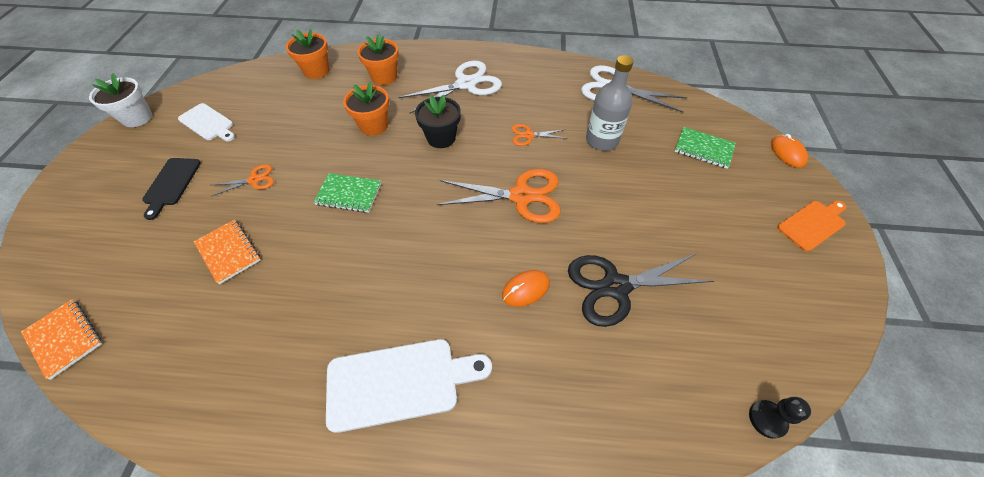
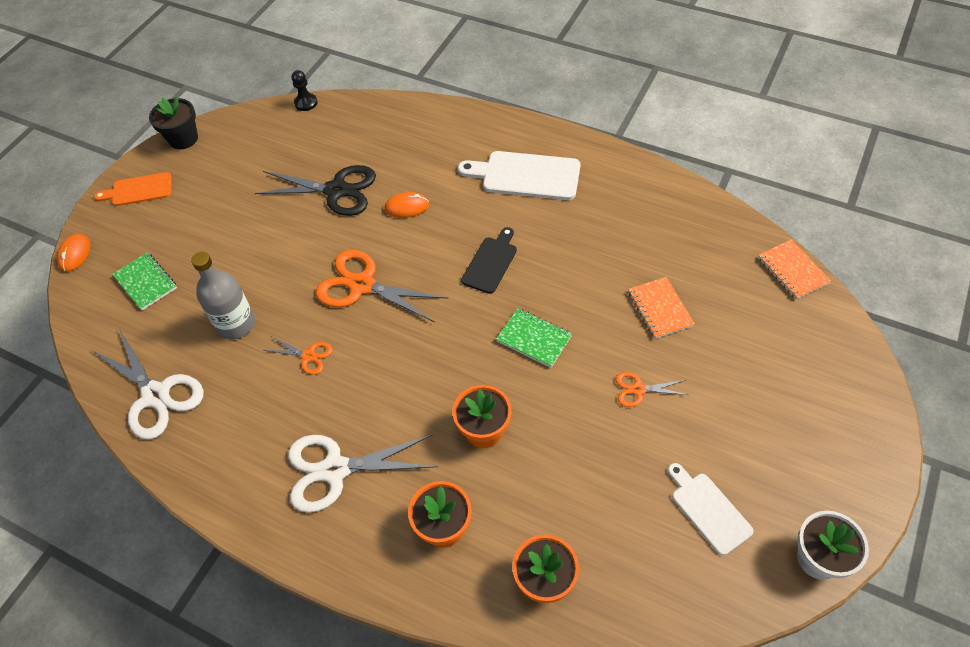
camera: 155 degrees left, 0 degrees up
(171, 184) = (737, 413): black cutting board -> black cutting board (491, 262)
(441, 138) = (409, 384): black flower pot -> black flower pot (183, 139)

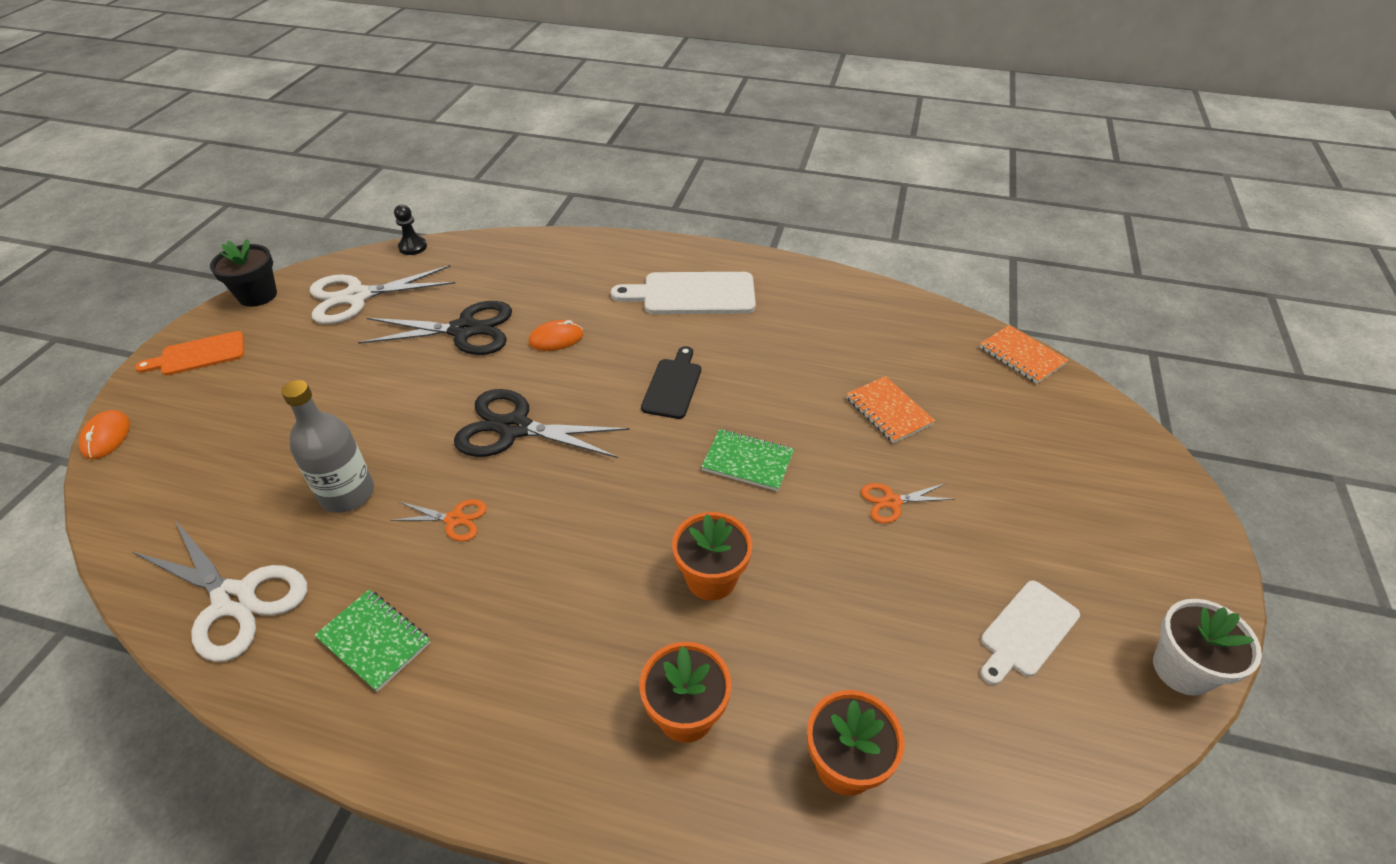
camera: 15 degrees left, 10 degrees down
(146, 282) = (213, 459): green notebook -> green notebook (374, 641)
(335, 470) = (514, 660): white scissors -> white scissors (356, 297)
(361, 285) = (514, 428): orange scissors -> black scissors
(708, 509) = (1026, 631): white cutting board -> white cutting board turned 90 degrees counterclockwise

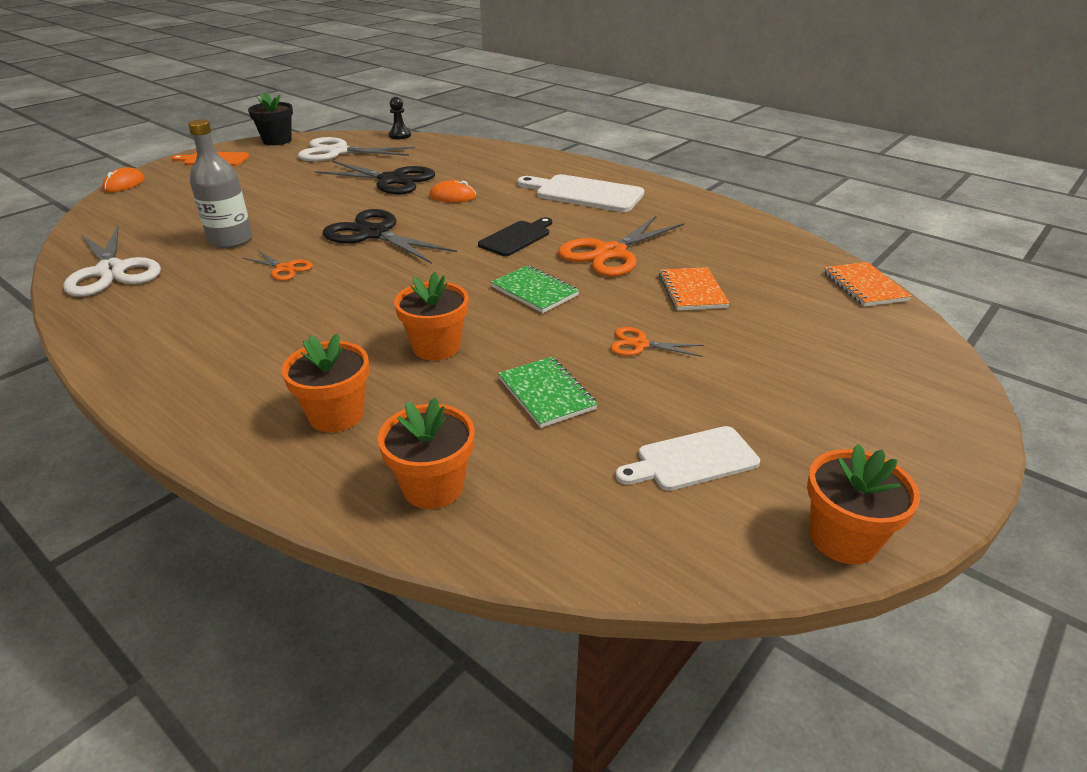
camera: 25 degrees right, 10 degrees down
(374, 641) = (169, 313): green notebook -> green notebook (546, 394)
(780, 380) = (610, 253): none -> orange scissors
(1182, 669) = (843, 538): white flower pot -> orange flower pot

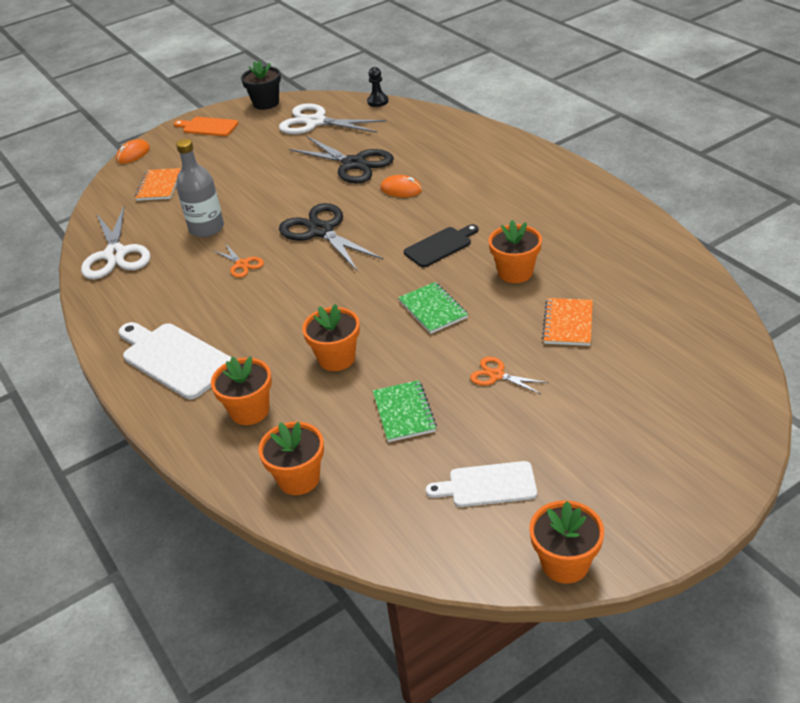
camera: 20 degrees right, 5 degrees up
(584, 193) = (523, 194): white cutting board -> white cutting board (175, 358)
(610, 253) = (515, 272): orange scissors -> orange flower pot
(864, 286) = (731, 335): orange notebook -> orange notebook (159, 186)

